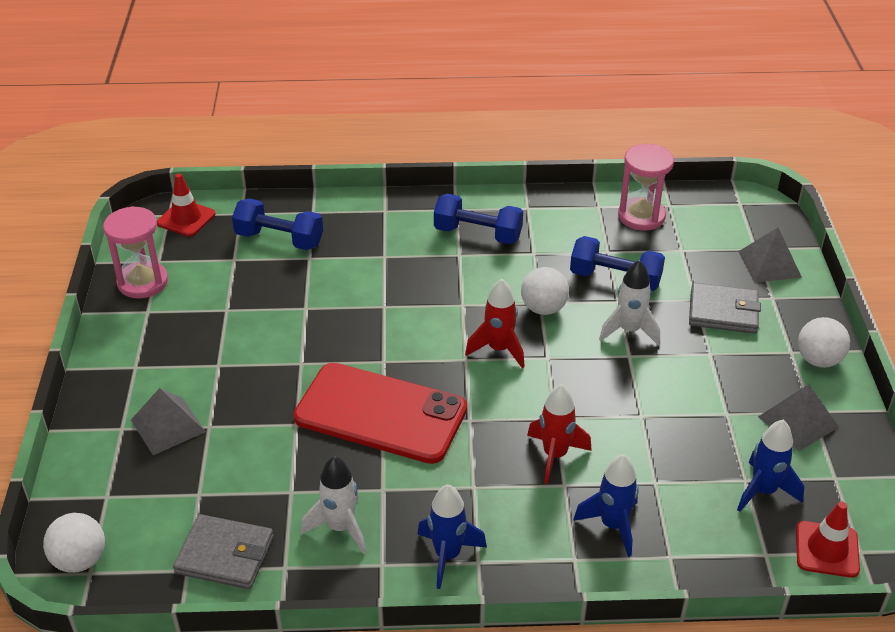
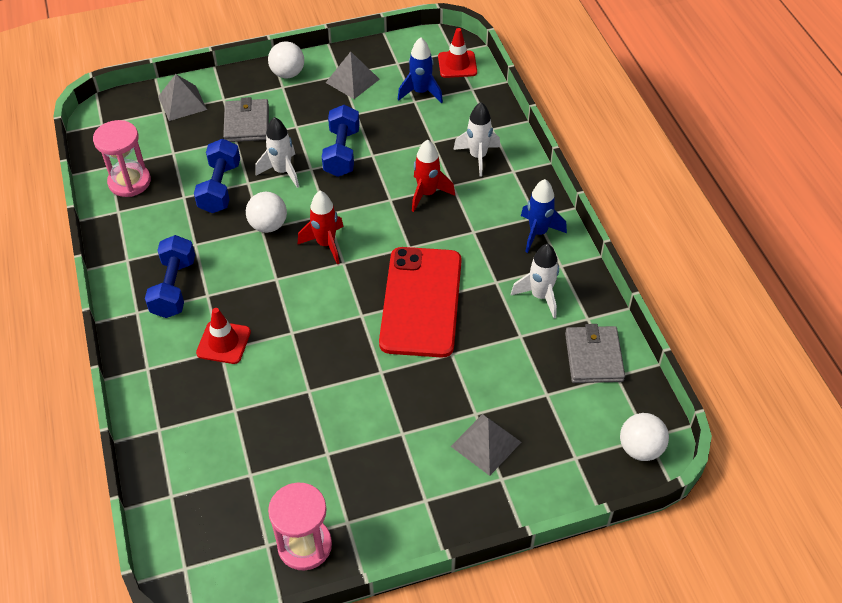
camera: 105 degrees left, 10 degrees up
(186, 218) = (189, 547): red traffic cone -> red traffic cone (223, 342)
(279, 239) = (210, 444): blue dumbbell -> blue dumbbell (342, 152)
(613, 525) = (478, 157): blue rocket -> white rocket

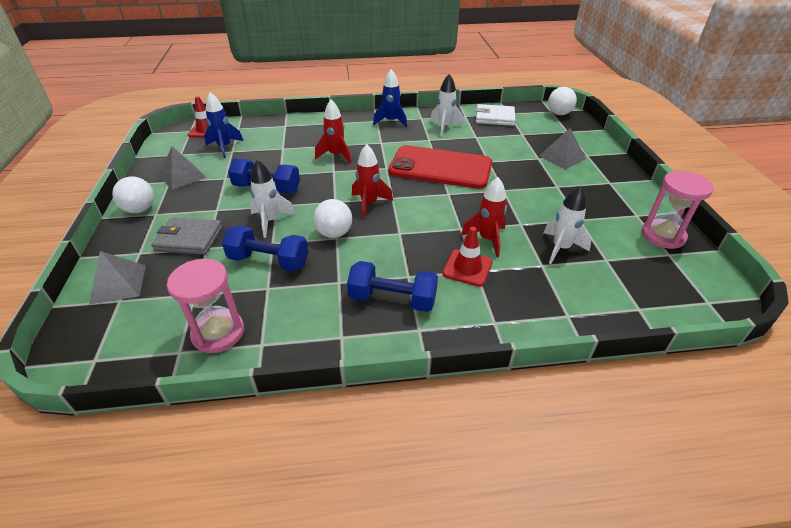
camera: 80 degrees left, 10 degrees down
(274, 358) = (487, 239): none -> red rocket
(478, 157) = (310, 133): white rocket -> white rocket (561, 248)
(594, 357) = (494, 117): grey wallet -> white wallet

